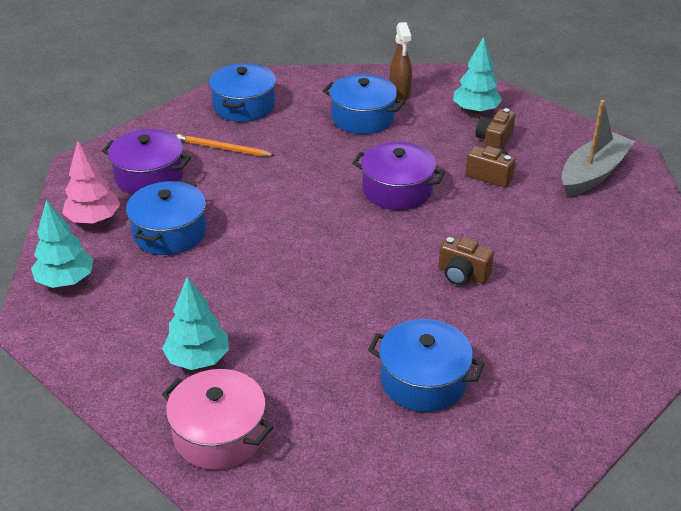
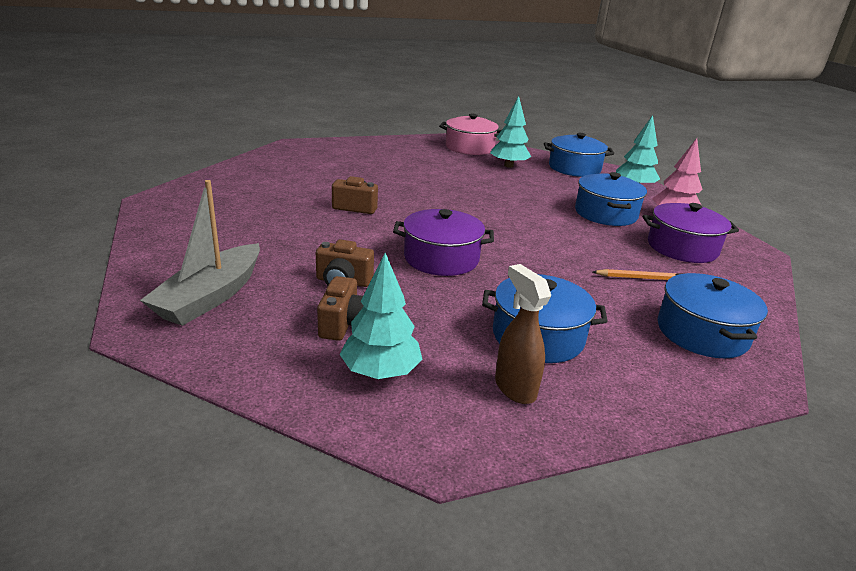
camera: 160 degrees right, 10 degrees down
(423, 380) = (368, 165): blue pot -> blue pot (574, 168)

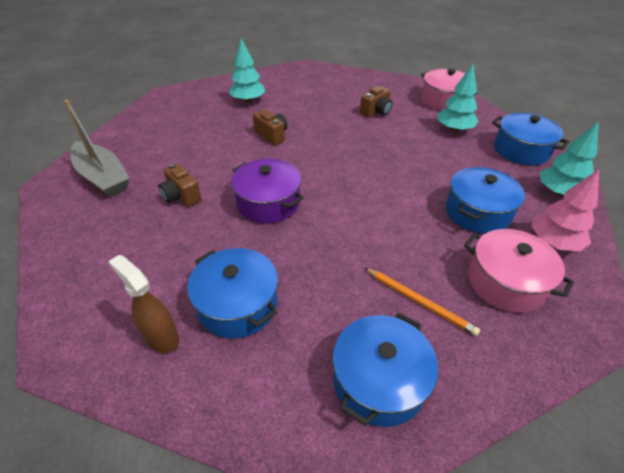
camera: 40 degrees right, 15 degrees up
(211, 297) = (103, 177): grey boat -> grey boat turned 105 degrees counterclockwise
(344, 324) = (138, 230): brown camera -> brown camera (376, 112)
(381, 372) = (108, 277): turquoise tree -> turquoise tree (248, 101)
(514, 388) = (161, 337): brown spray bottle -> brown spray bottle turned 60 degrees counterclockwise
(682, 248) = (505, 282): purple pot -> pink pot

